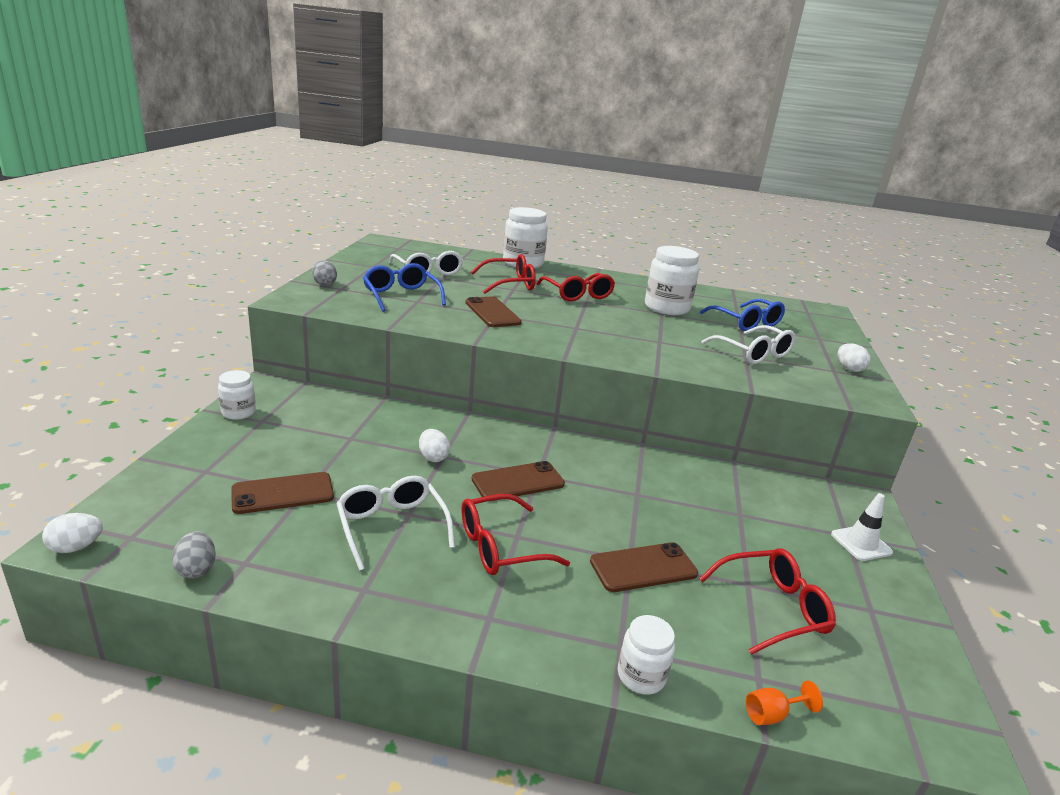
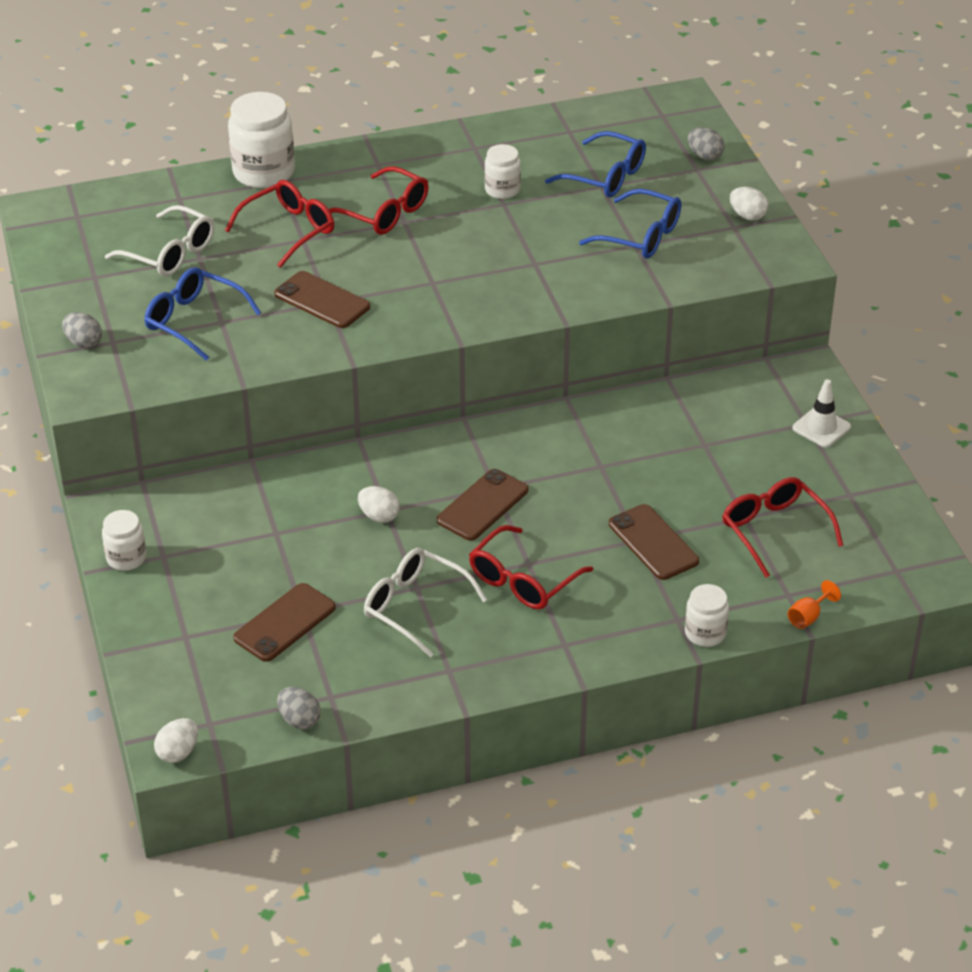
camera: 25 degrees left, 15 degrees up
(643, 568) = (653, 542): brown phone -> brown phone turned 75 degrees counterclockwise
(666, 308) = (502, 190): white jar -> white jar, size x0.57
(753, 353) = (641, 236): white glasses -> blue glasses
(773, 608) = (774, 530): red glasses -> red glasses turned 75 degrees counterclockwise
(829, 335) = (704, 155): none -> grey egg

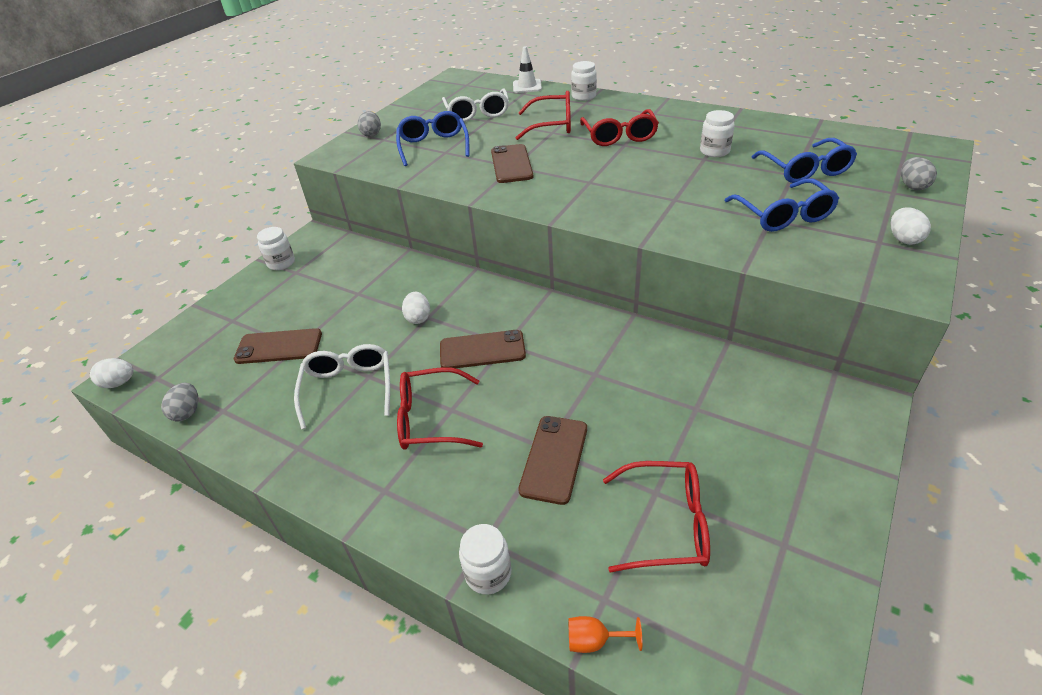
camera: 50 degrees right, 0 degrees up
(263, 172) = (583, 96): white jar -> white jar, size x0.57
(774, 530) = (667, 524): red glasses -> red glasses turned 75 degrees clockwise
(821, 427) = (824, 461): white traffic cone -> white traffic cone (527, 86)

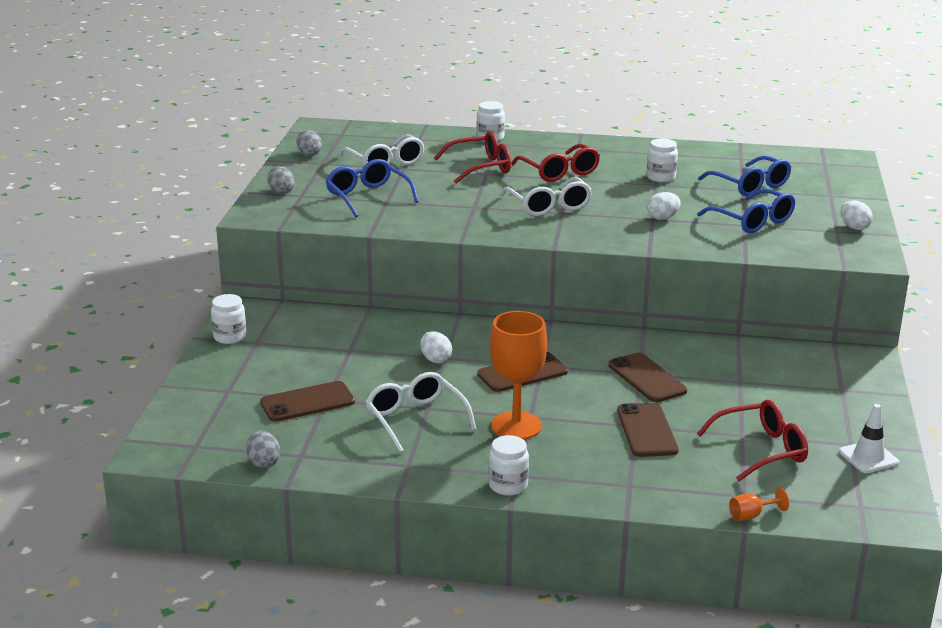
camera: 25 degrees left, 15 degrees down
(119, 383) = (156, 456): white egg -> white egg (662, 218)
(430, 419) = (516, 426): red glasses -> orange goblet
(488, 573) = (647, 501): white jar -> white jar (508, 485)
(511, 164) = (470, 205): brown phone -> brown phone (647, 378)
(527, 86) = (416, 132): white traffic cone -> white traffic cone (868, 457)
(582, 173) = (549, 206): none -> white glasses
(912, 186) = (843, 189): grey egg -> grey egg (309, 154)

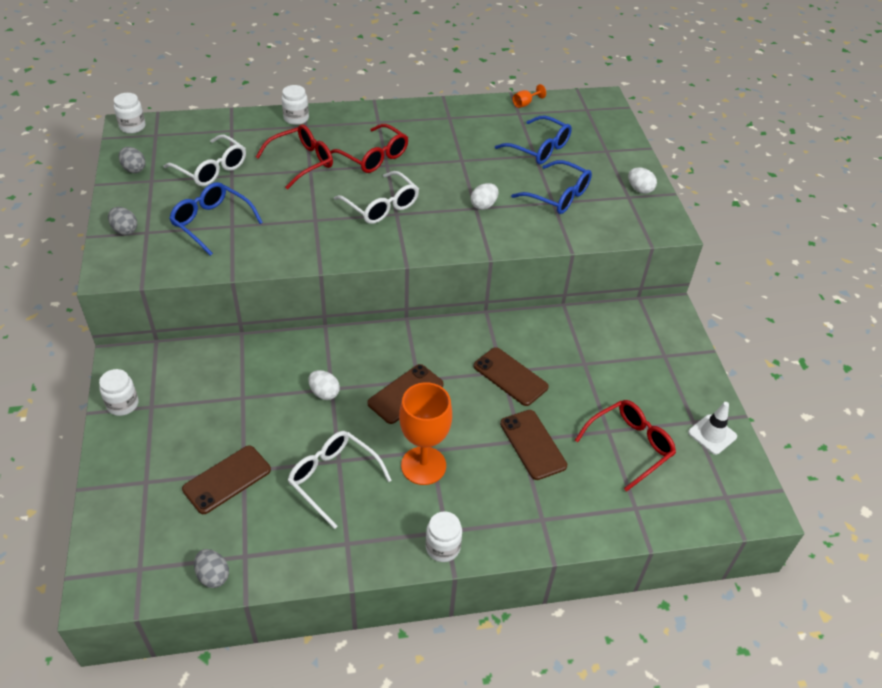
camera: 20 degrees left, 20 degrees up
(661, 177) = (462, 150): white jar -> white jar (132, 127)
(751, 515) = (650, 531): orange goblet -> orange goblet (525, 103)

